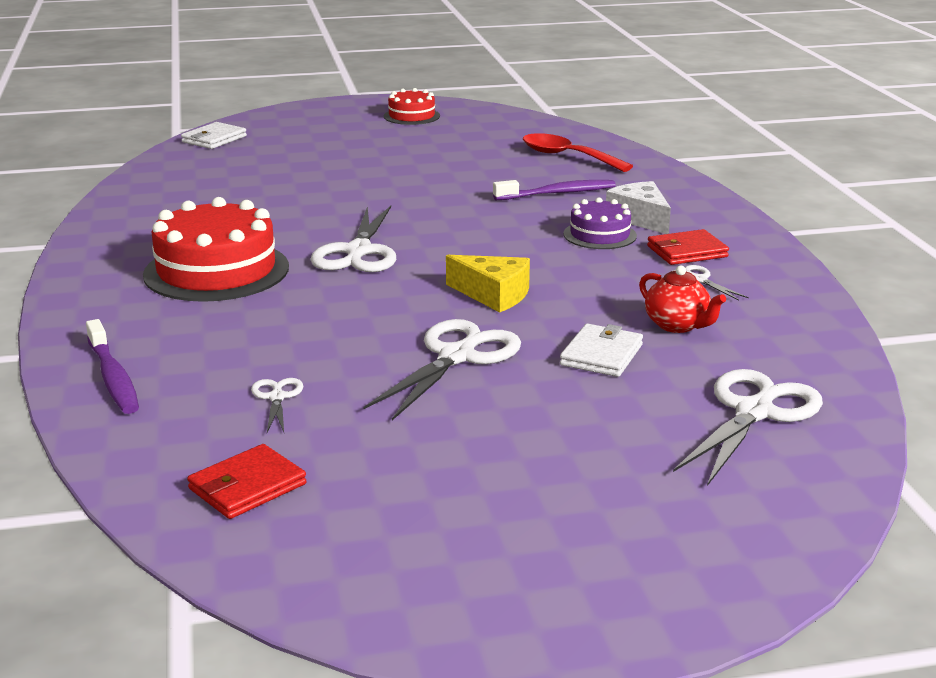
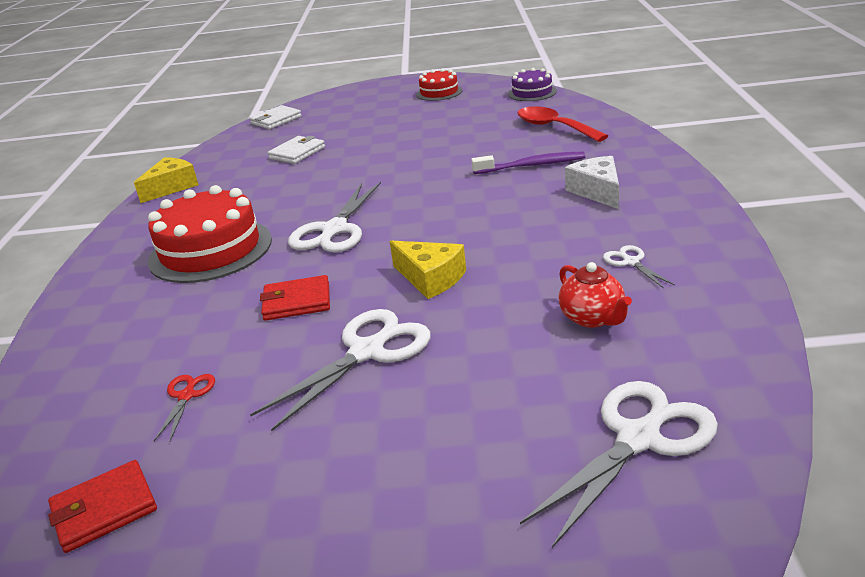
camera: 15 degrees right, 5 degrees up
(113, 377) = (67, 366): purple toothbrush -> none
(120, 208) = (171, 187): none -> yellow cheese
(277, 397) = (187, 396): white scissors -> red scissors
(600, 235) = (553, 210): purple cake -> purple cake (532, 92)
(601, 355) = (504, 354): white wallet -> white wallet (297, 153)
(687, 252) = (630, 229): red wallet -> red wallet (297, 302)

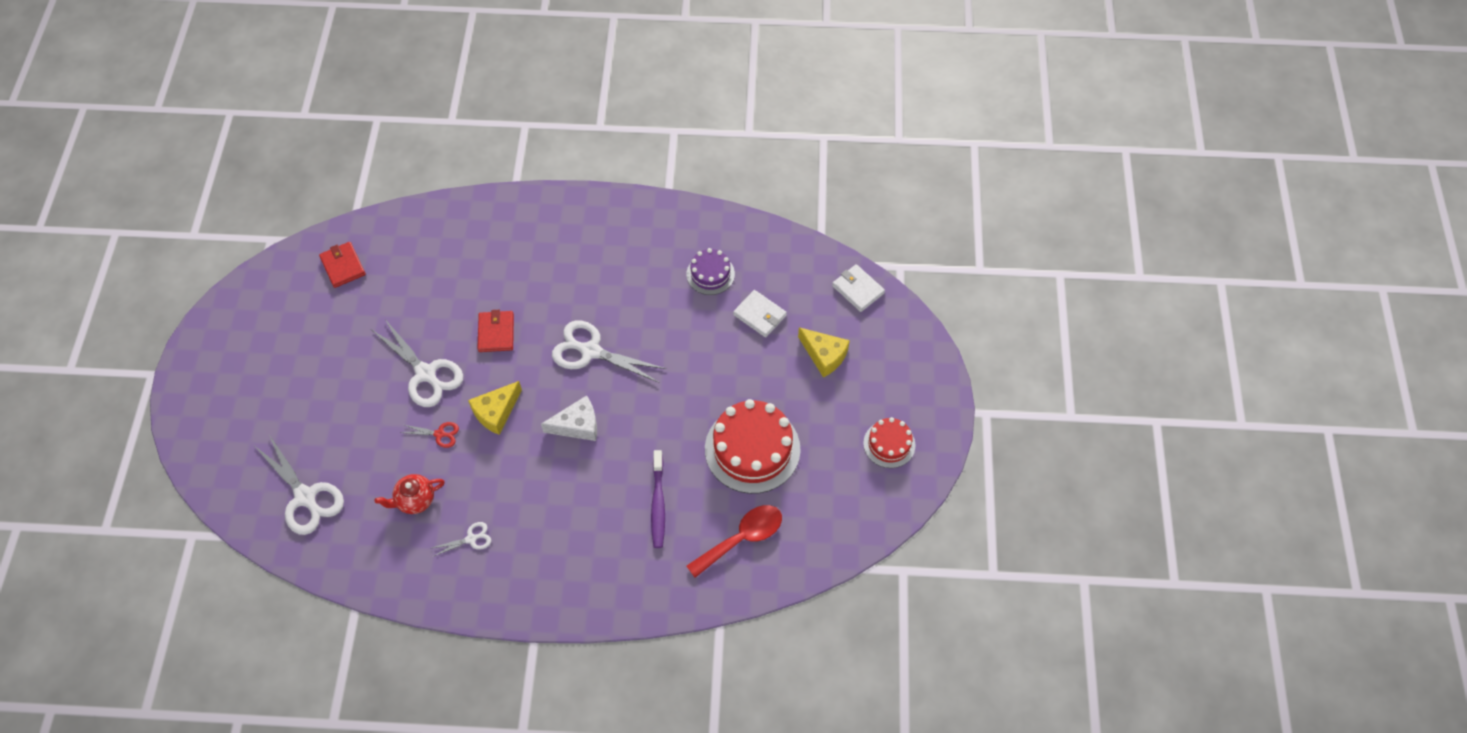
camera: 90 degrees right, 30 degrees up
(171, 187) = (716, 225): yellow cheese -> yellow cheese (824, 355)
(187, 396) = (417, 285): red scissors -> red scissors (439, 434)
(210, 250) = (588, 272): red cake -> red cake (752, 449)
(532, 92) = (853, 536): purple cake -> purple cake (710, 274)
(597, 191) = (588, 544): white cheese -> white cheese (577, 425)

